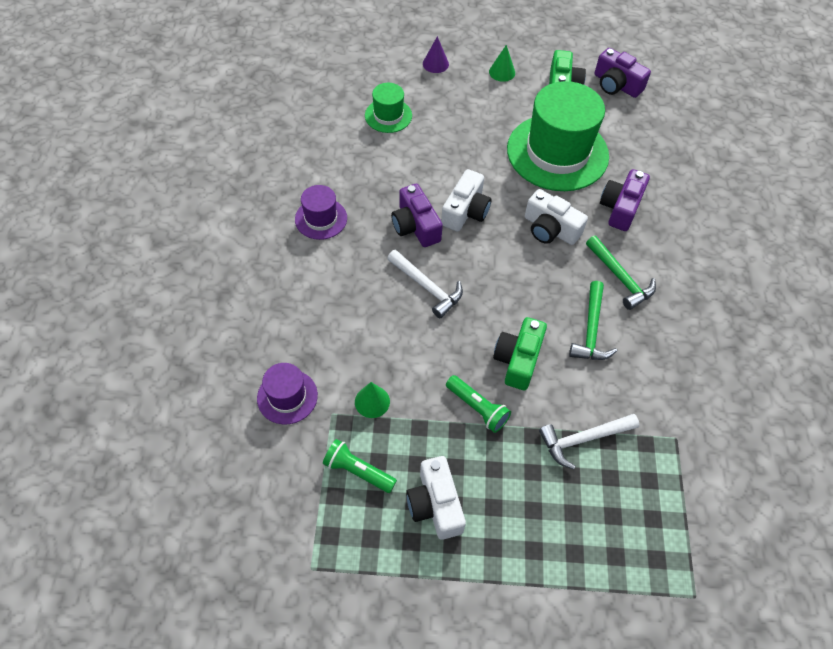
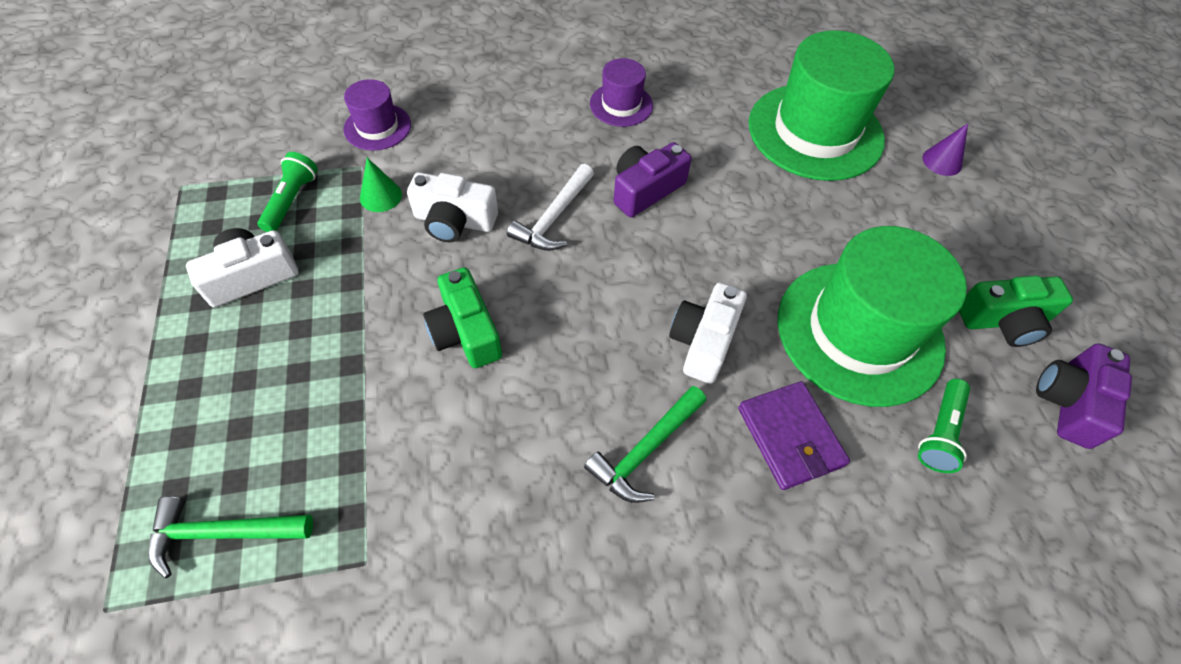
camera: 75 degrees right, 0 degrees up
(388, 115) = (815, 131): green hat -> green hat, size x2.09
(465, 211) = (692, 237): white camera -> white camera (454, 221)
(477, 408) = (385, 298): green flashlight -> green flashlight (939, 432)
(502, 72) = (981, 238): green cone -> none
(518, 359) = (465, 332): green camera -> green camera turned 120 degrees counterclockwise
(583, 439) = (350, 427): white hammer -> none
(591, 330) = (535, 418): green hammer -> green hammer (222, 533)
(620, 208) = (790, 437): purple camera -> purple wallet

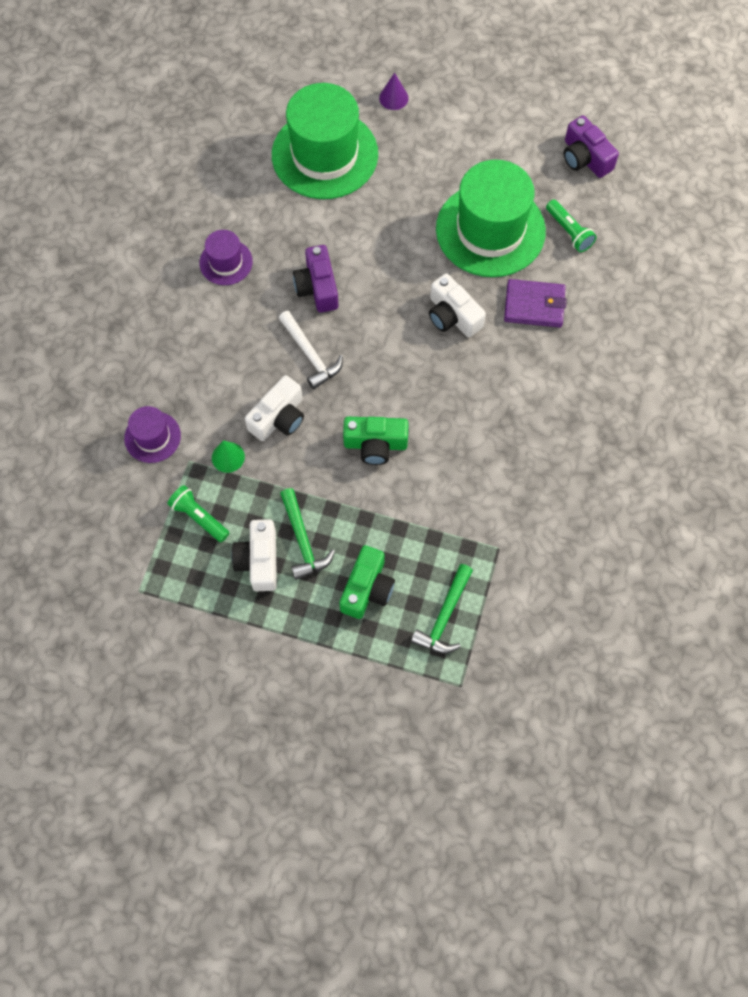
camera: 60 degrees left, 10 degrees up
(645, 450) = (505, 382): green hammer -> green hammer (303, 540)
(1003, 321) = (523, 152): green camera -> green camera (367, 588)

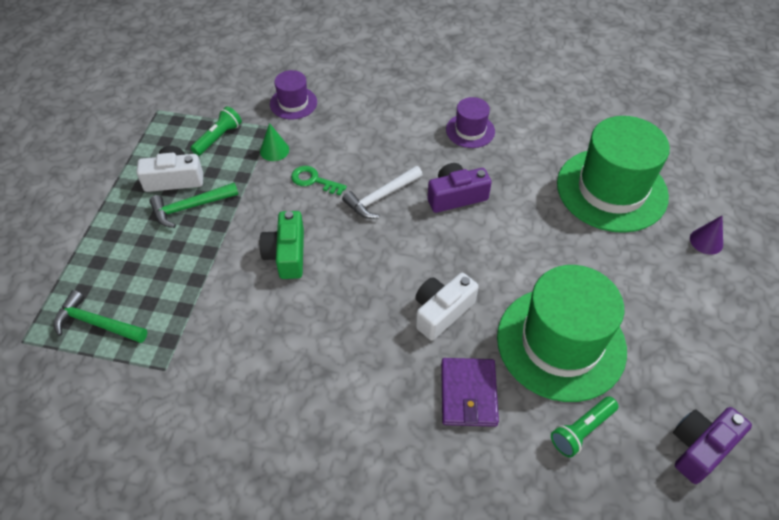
camera: 85 degrees right, 15 degrees down
(279, 418) = (313, 180): white camera -> green key
(367, 588) = (136, 258): green camera -> none

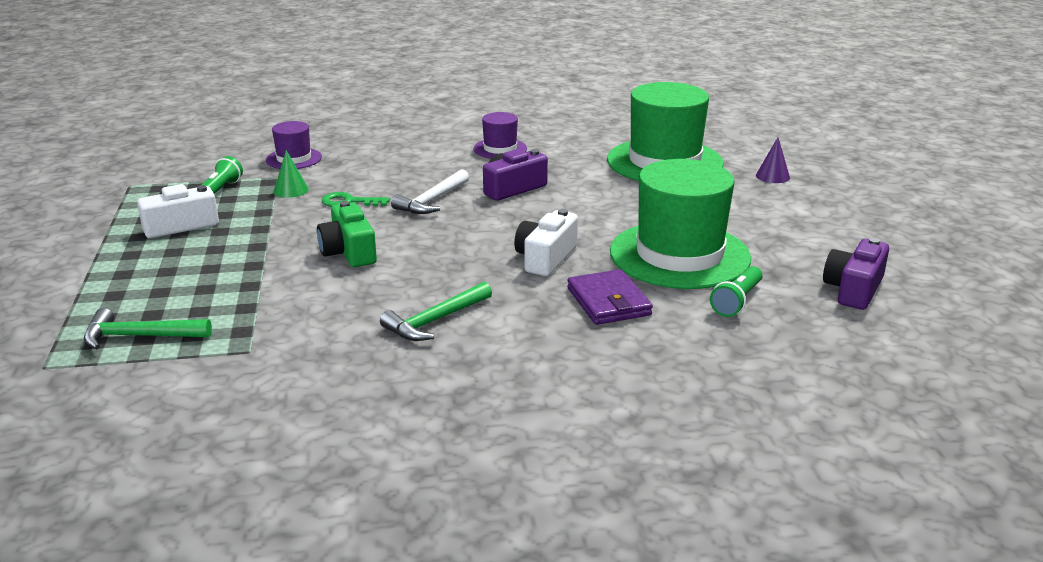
camera: 20 degrees left, 25 degrees down
(190, 207) = (212, 240): green hammer -> green hammer (435, 321)

